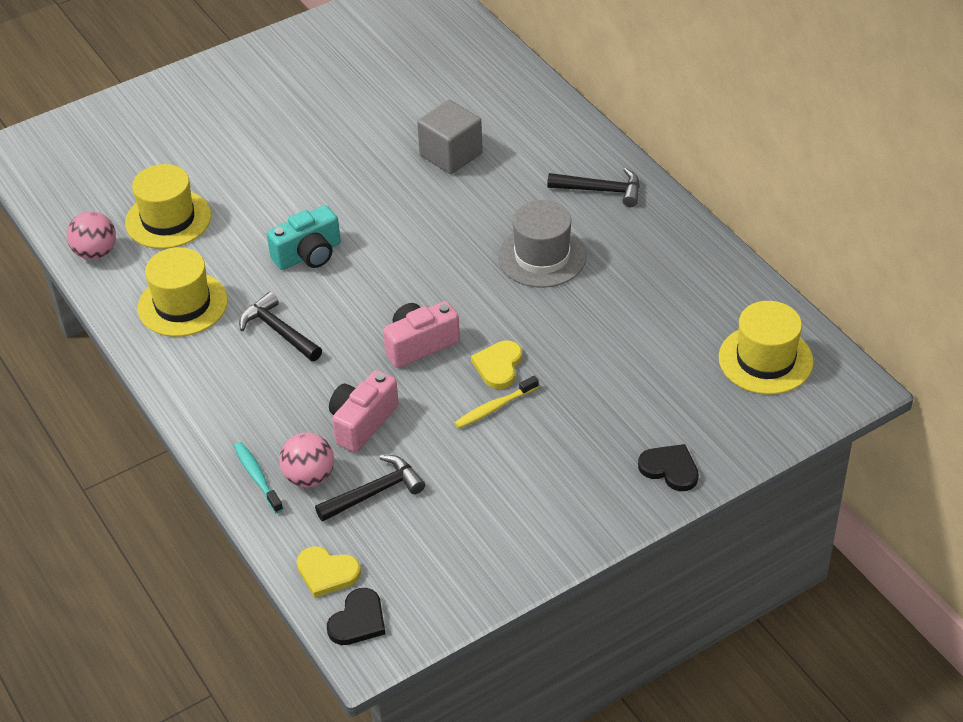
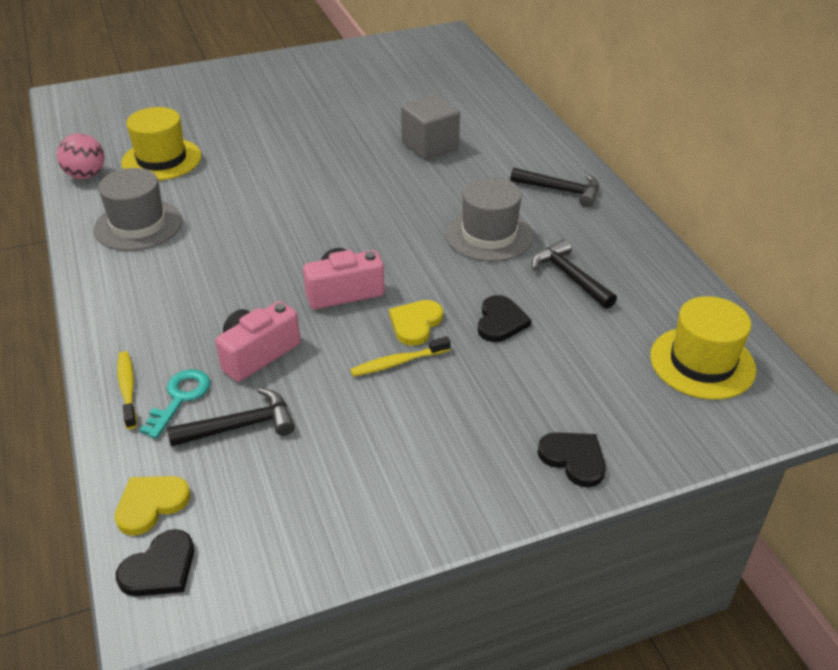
camera: 10 degrees right, 5 degrees down
(182, 304) = (138, 225): yellow hat -> grey hat
(257, 477) = (127, 389): turquoise toothbrush -> yellow toothbrush
(279, 331) = (214, 260): black hammer -> black hammer (570, 277)
(308, 254) = (271, 203): turquoise camera -> none
(309, 477) = (180, 398): pink ball -> turquoise key
(327, 573) = (151, 504): yellow heart -> yellow heart turned 105 degrees clockwise
(577, 350) = (500, 321): none -> black heart

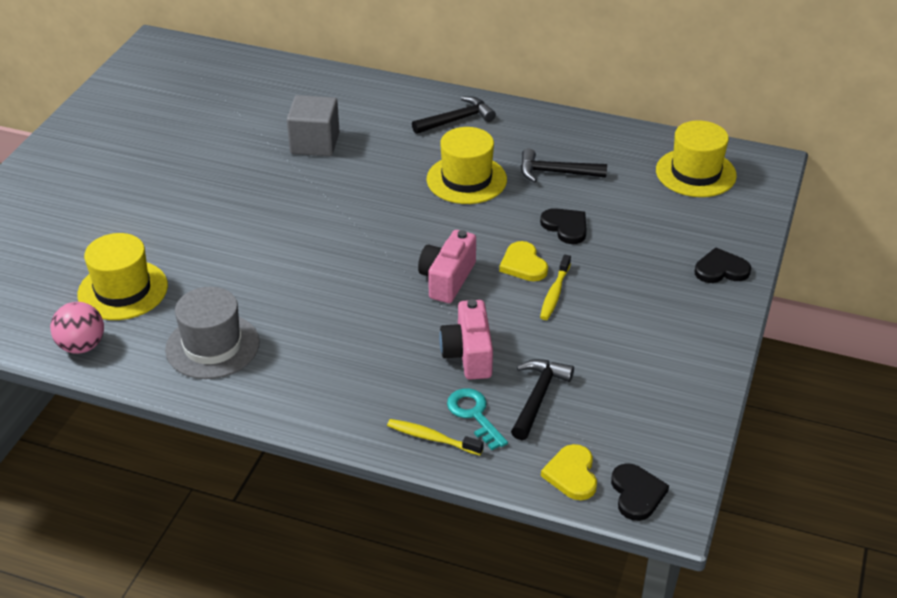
camera: 50 degrees left, 0 degrees up
(489, 235) = (466, 179): grey hat -> yellow hat

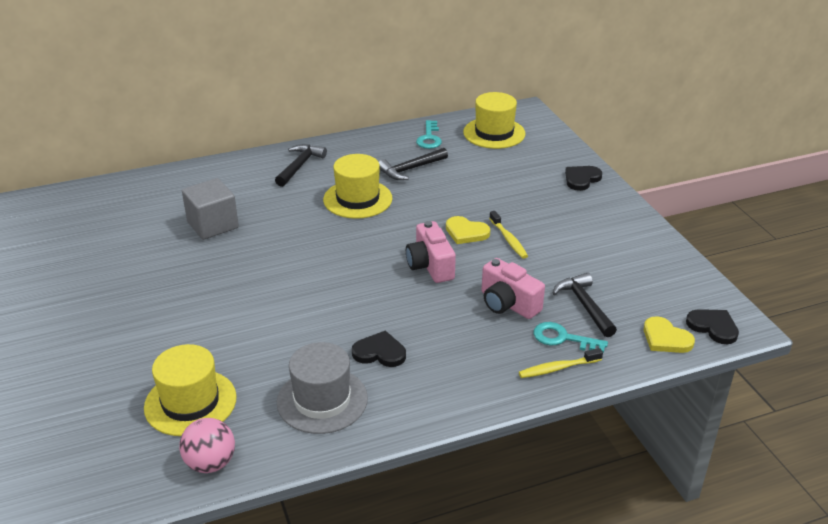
camera: 40 degrees left, 5 degrees down
(565, 227) = (461, 198): black heart -> black heart (379, 352)
(619, 147) = (429, 138): none -> turquoise key

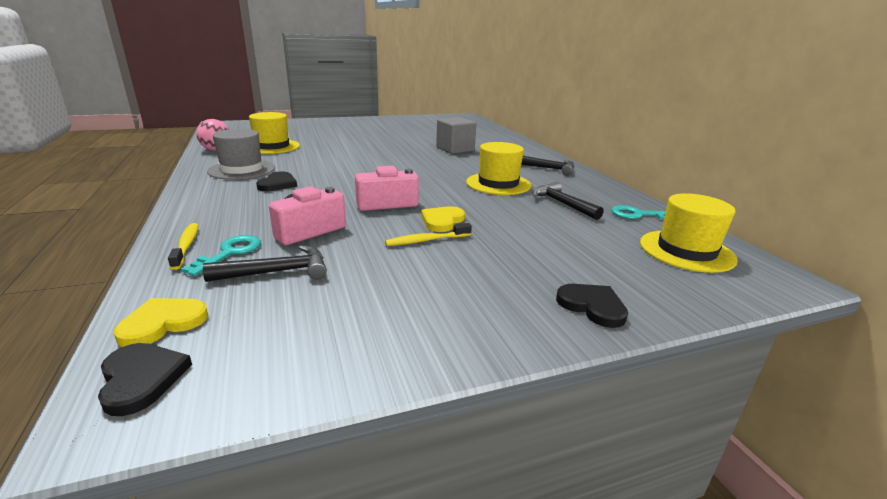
camera: 90 degrees right, 10 degrees down
(713, 327) = (141, 379): black heart -> black heart turned 75 degrees counterclockwise

